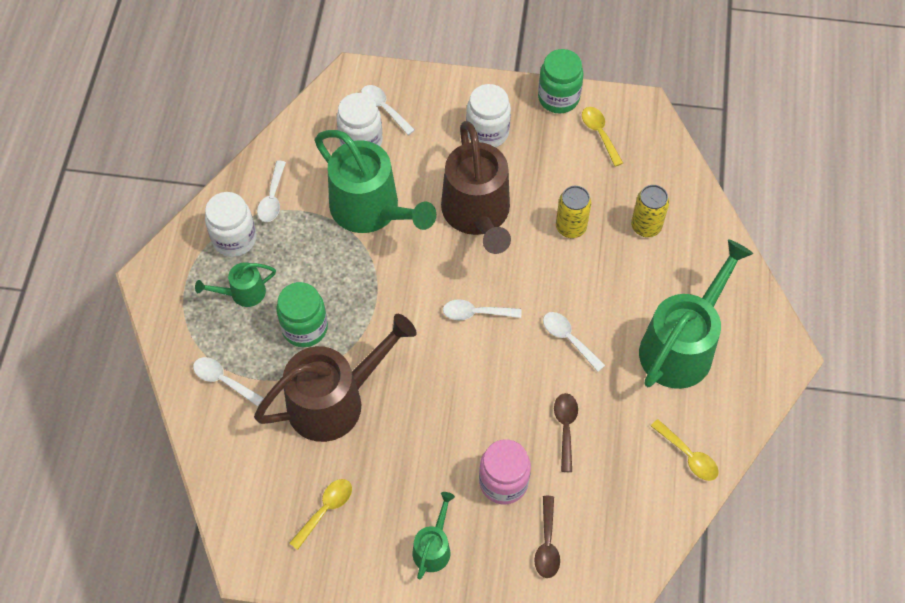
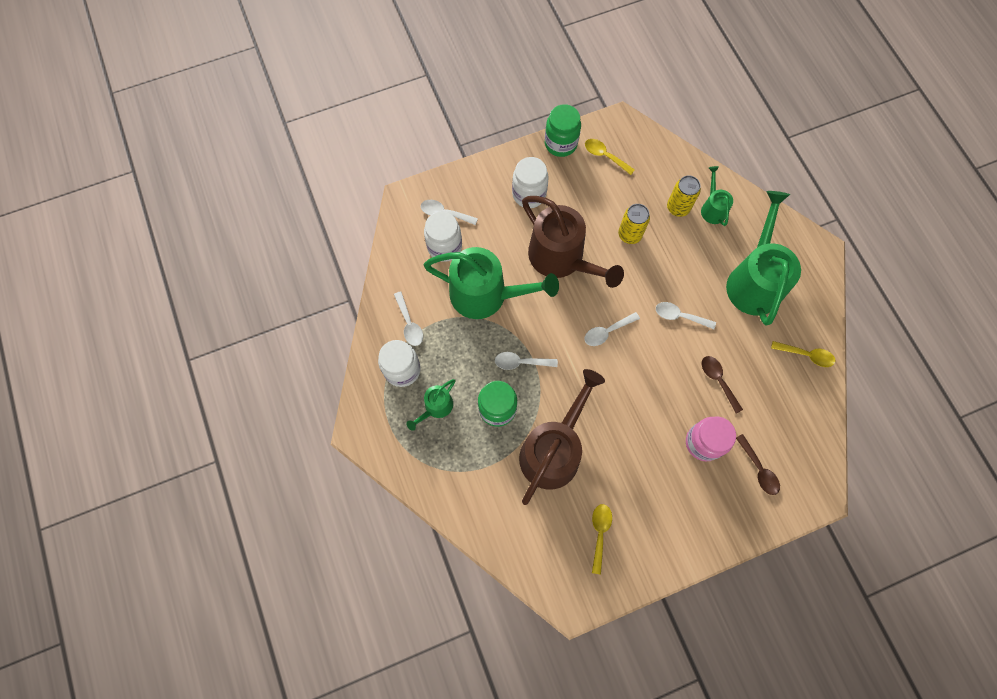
camera: 30 degrees left, 10 degrees up
(223, 380) = (465, 481): white spoon -> white spoon (521, 362)
(433, 548) = (688, 516): green watering can -> green watering can (712, 208)

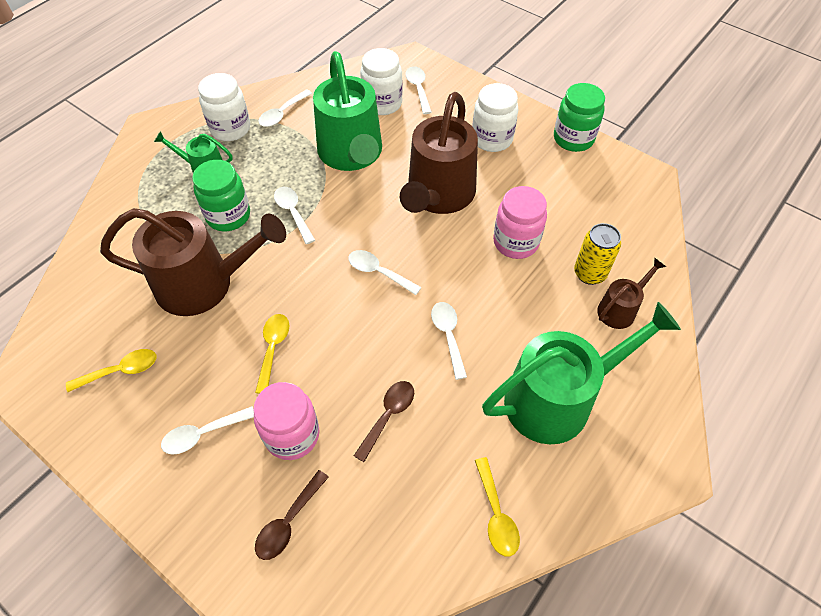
camera: 60 degrees right, 15 degrees down
(605, 156) = (593, 180): yellow spoon -> yellow spoon (273, 349)
(629, 235) = (516, 242): yellow can -> pink jar
(676, 496) = (203, 434): none -> white spoon
(712, 208) = (620, 309): green watering can -> brown watering can

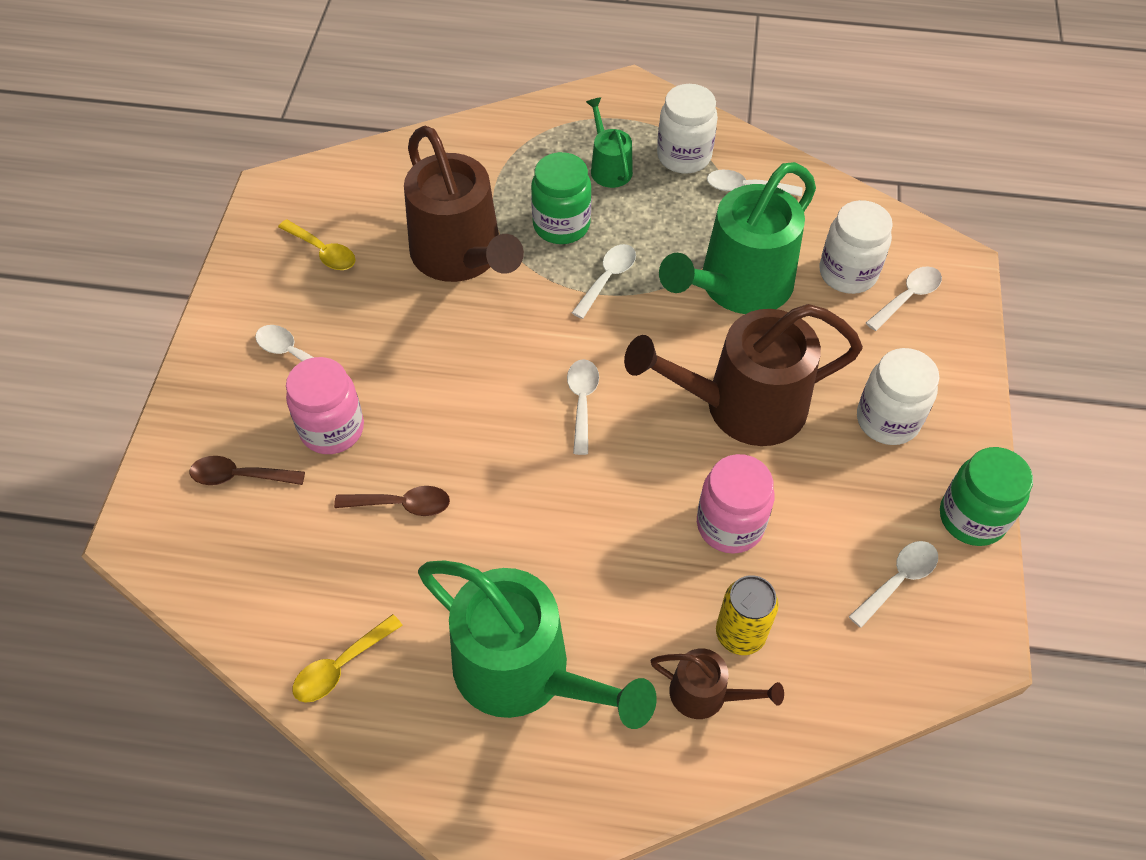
camera: 60 degrees right, 0 degrees up
(273, 349) = (421, 358): yellow spoon -> none
(448, 335) = (540, 514): white spoon -> white spoon (898, 580)

